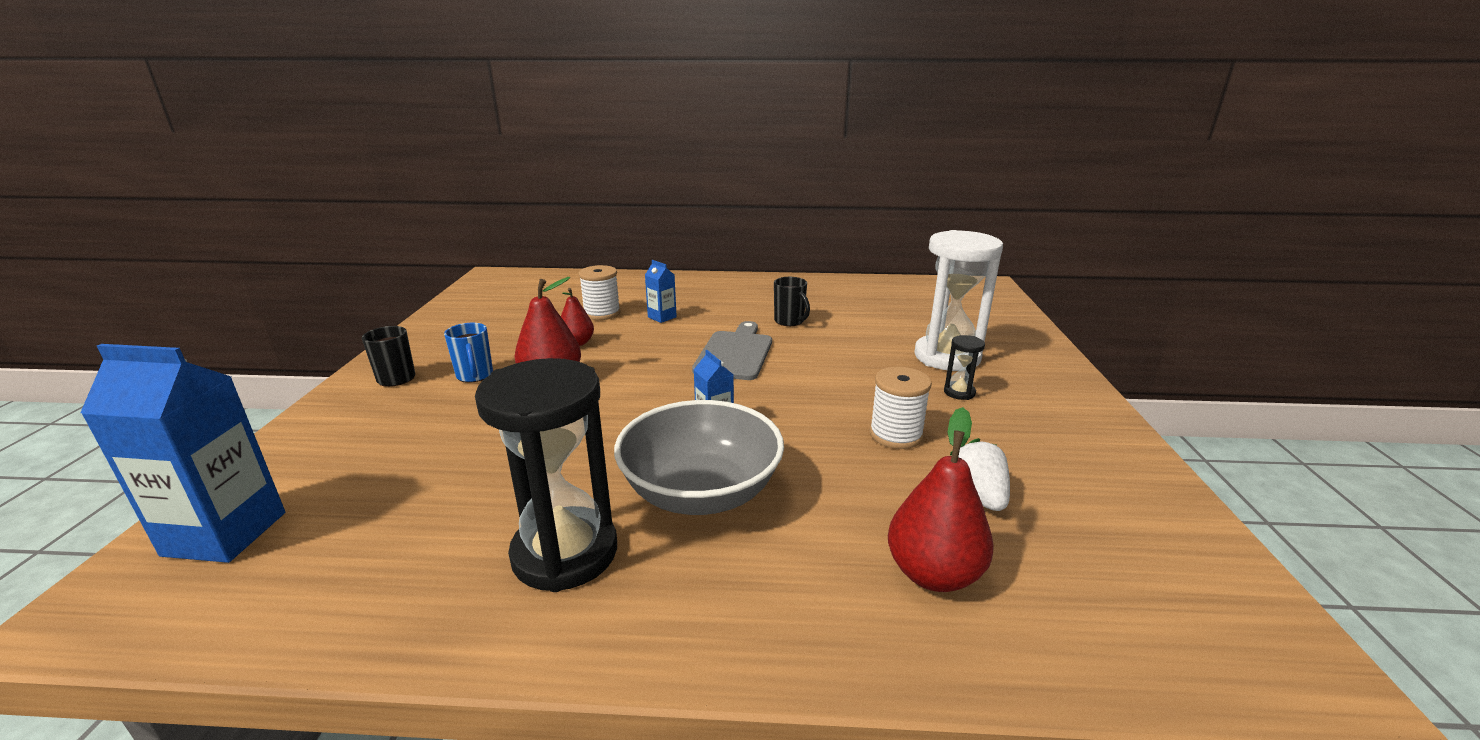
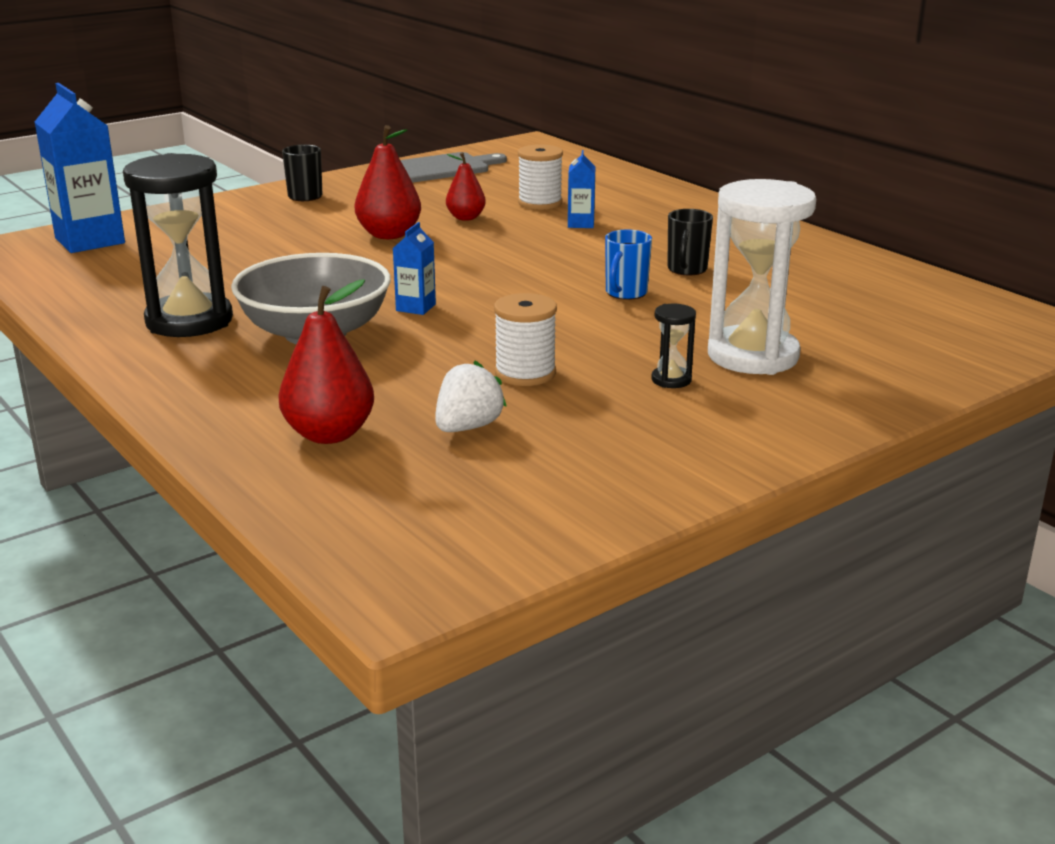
camera: 50 degrees right, 0 degrees up
(475, 376) = (351, 213): blue mug -> blue mug (625, 293)
(735, 353) = (564, 272): grey cutting board -> grey cutting board (442, 168)

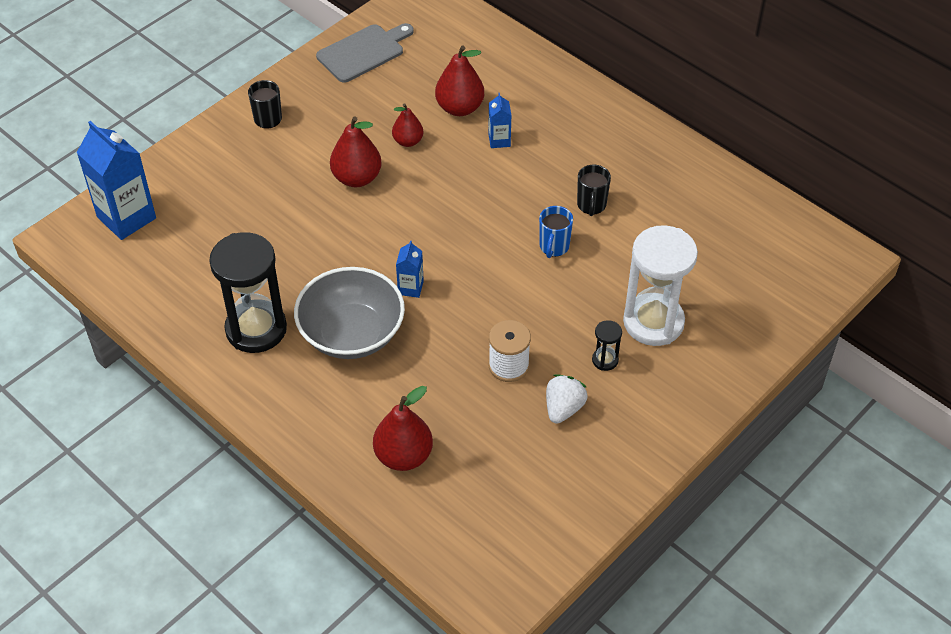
camera: 10 degrees left, 25 degrees up
(468, 427) = (488, 435): white strawberry -> white strawberry (563, 408)
(540, 203) = (459, 108): white spool -> red pear

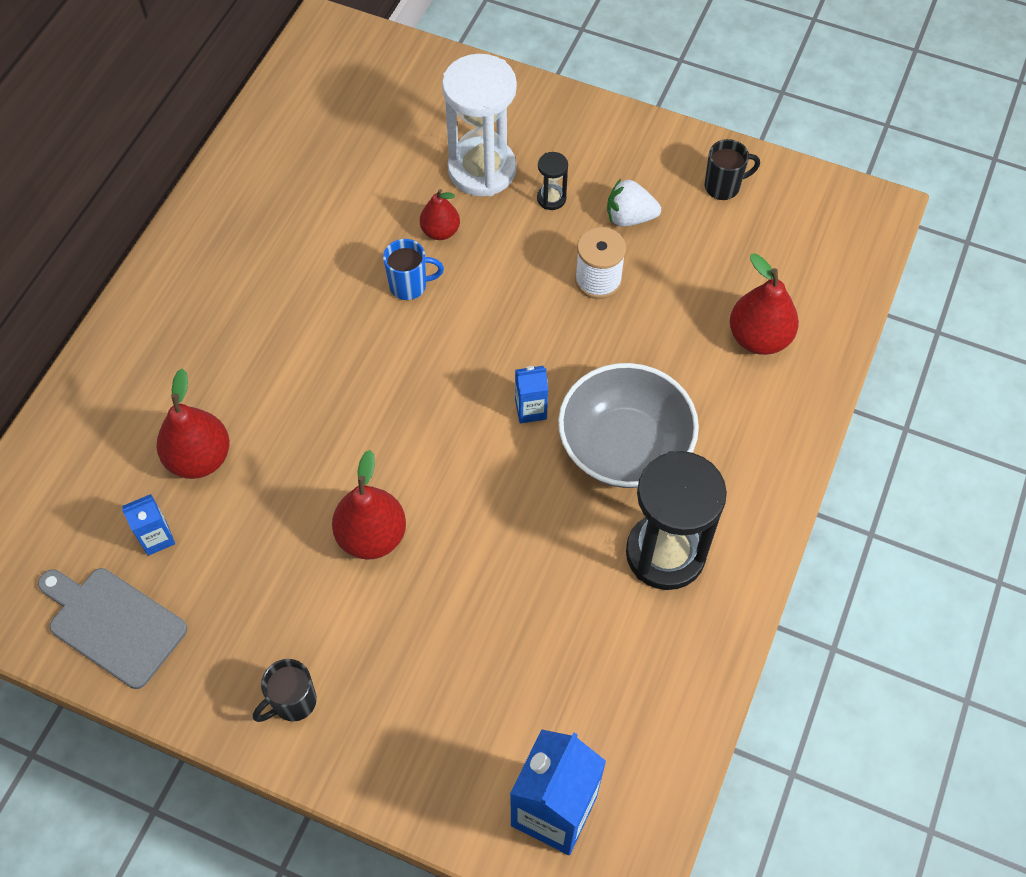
camera: 110 degrees left, 10 degrees up
(408, 141) = (283, 499): red pear -> red pear (440, 231)
(499, 140) = (248, 393): blue carton -> blue carton (157, 538)
(591, 205) = (329, 267): black mug -> black mug (723, 186)

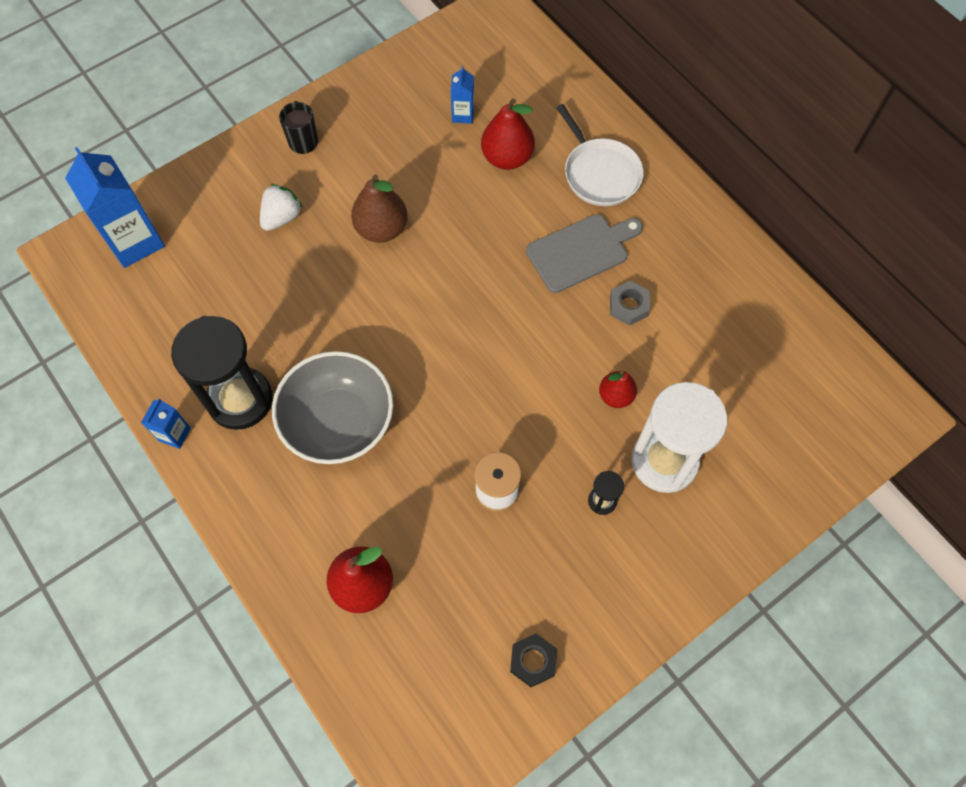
camera: 120 degrees right, 5 degrees up
(113, 624) = (419, 74): grey cutting board -> grey cutting board (581, 251)
(174, 357) = (600, 173): none -> white pan
(333, 262) = (628, 306): none -> grey nut
(372, 536) = (381, 229): red pear -> brown pear
(409, 285) = (574, 348): blue mug -> none
(530, 409) = (411, 375): blue carton -> blue carton (174, 434)
(629, 217) = (545, 554): white strawberry -> white strawberry (282, 217)
(723, 186) = (533, 661): black mug -> black nut

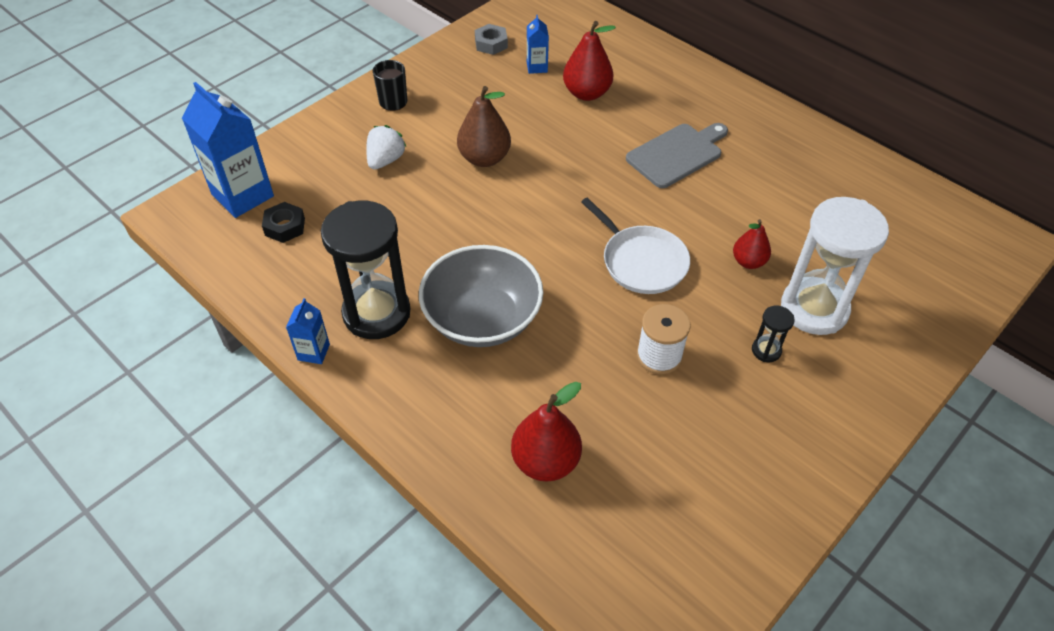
camera: 10 degrees left, 15 degrees down
(533, 661) = (745, 506): black nut -> black nut (285, 226)
(600, 173) = (674, 95): white pan -> white pan (641, 261)
(628, 306) = (735, 190): grey nut -> grey nut (491, 44)

